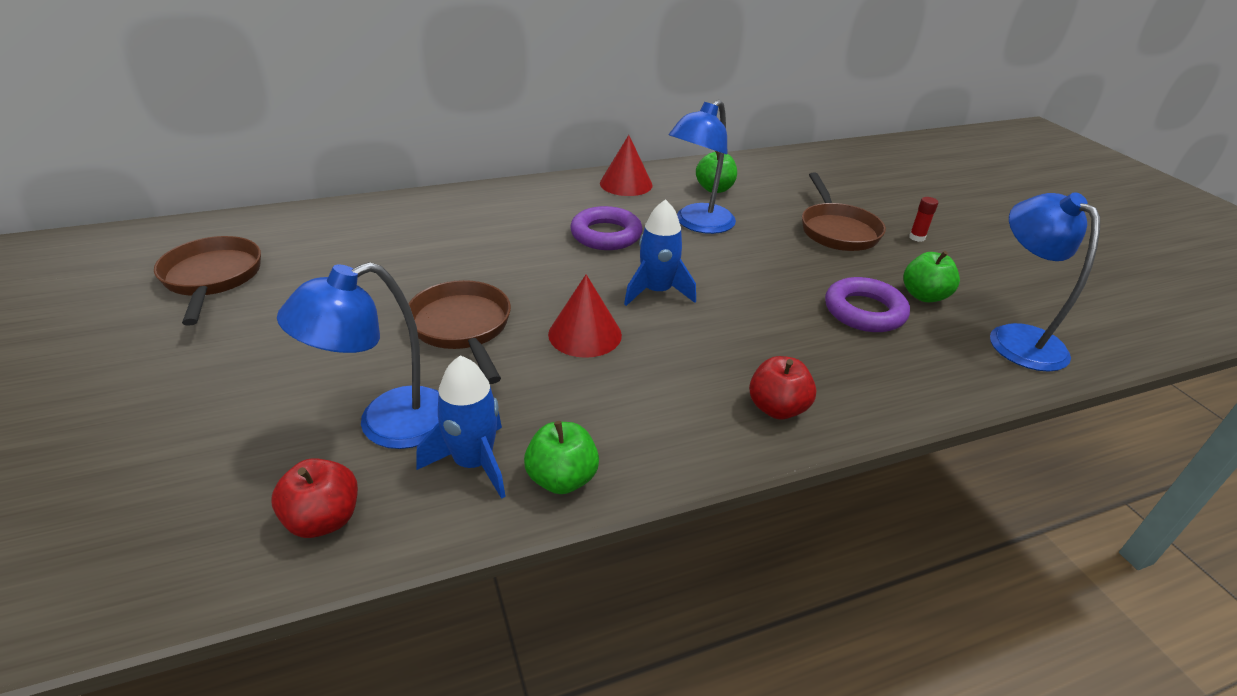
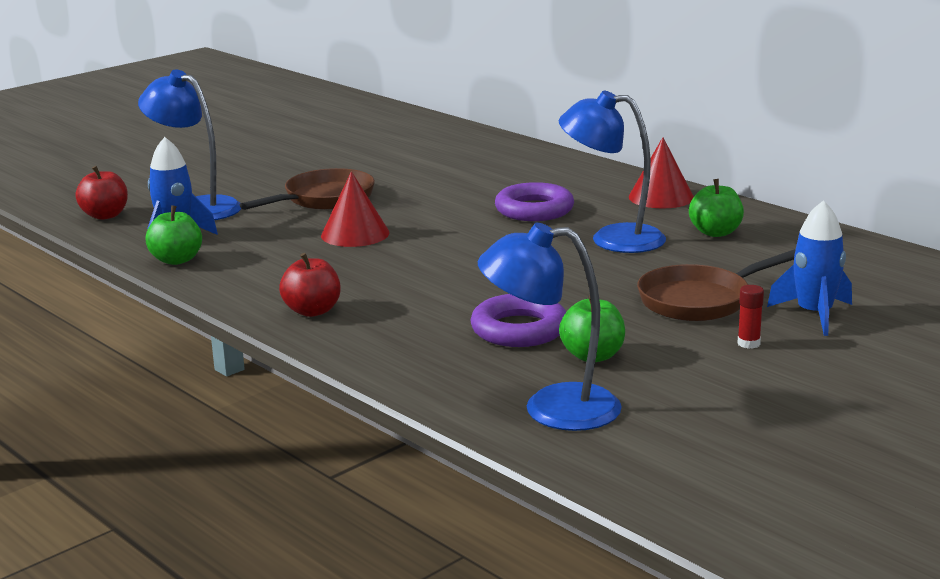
camera: 70 degrees right, 15 degrees down
(212, 278) = (314, 128): brown pan -> none
(657, 292) = (451, 245): blue rocket -> blue rocket (814, 315)
(1016, 338) = (551, 408): blue lamp -> blue lamp turned 135 degrees counterclockwise

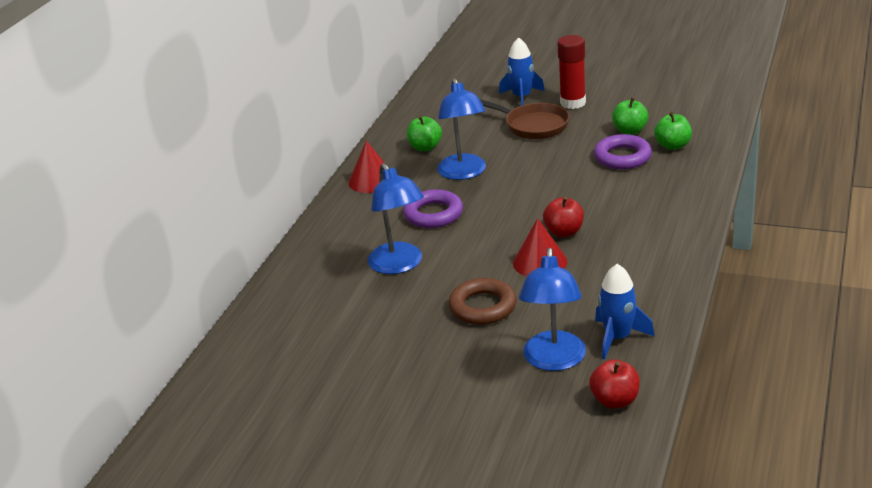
camera: 115 degrees left, 10 degrees up
(176, 260) = (658, 312): green apple -> green apple (673, 146)
(312, 311) = (672, 223): red apple -> red apple (564, 232)
(324, 199) = (482, 307): brown pan -> brown ring
(551, 408) = (693, 123): blue lamp -> blue lamp (399, 265)
(748, 343) = (573, 103): red glue stick -> red glue stick, size x2.18

